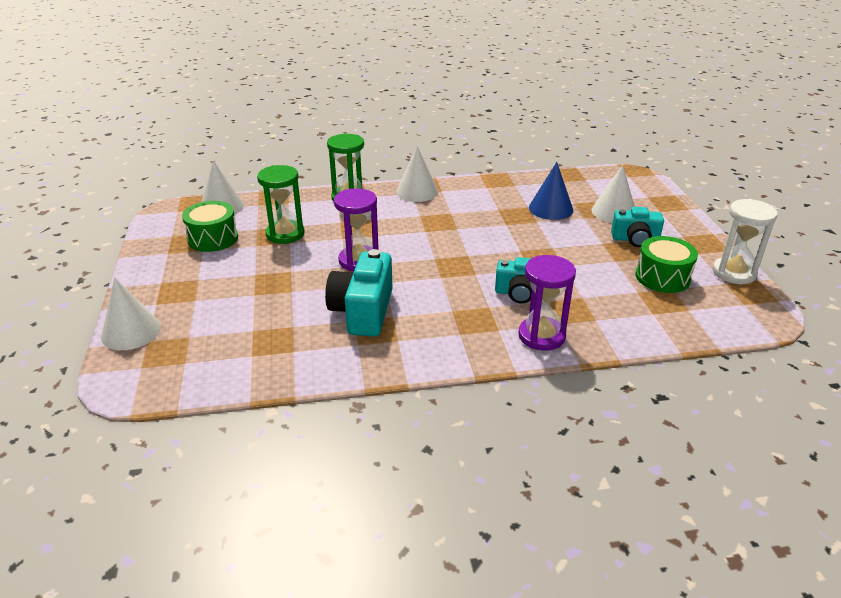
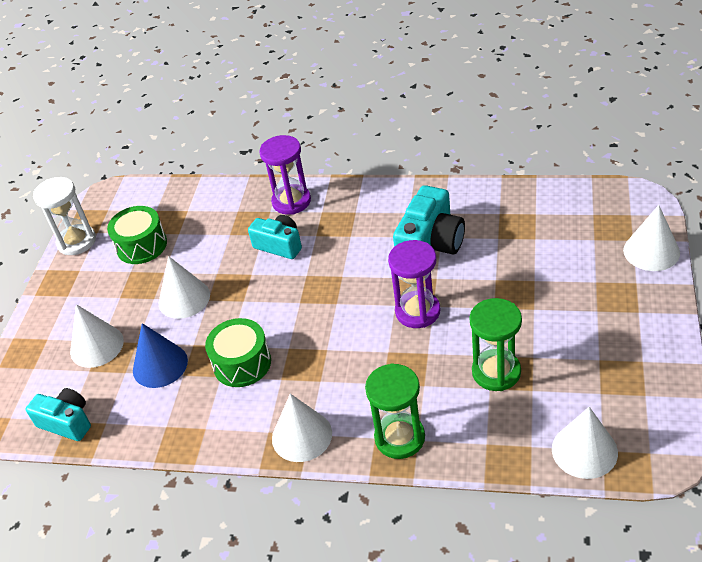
camera: 155 degrees left, 10 degrees up
(213, 238) = (588, 379): green drum -> green drum (242, 363)
(574, 245) = (184, 298): none -> white cone
(635, 239) = (117, 297): turquoise camera -> turquoise camera (67, 422)

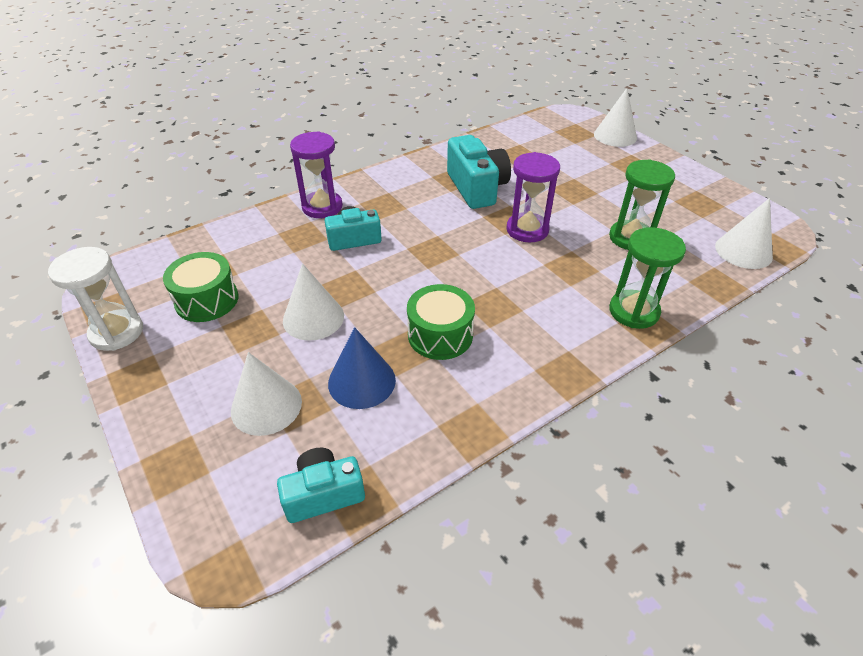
camera: 50 degrees left, 0 degrees up
(302, 435) = (565, 355): white cone -> none

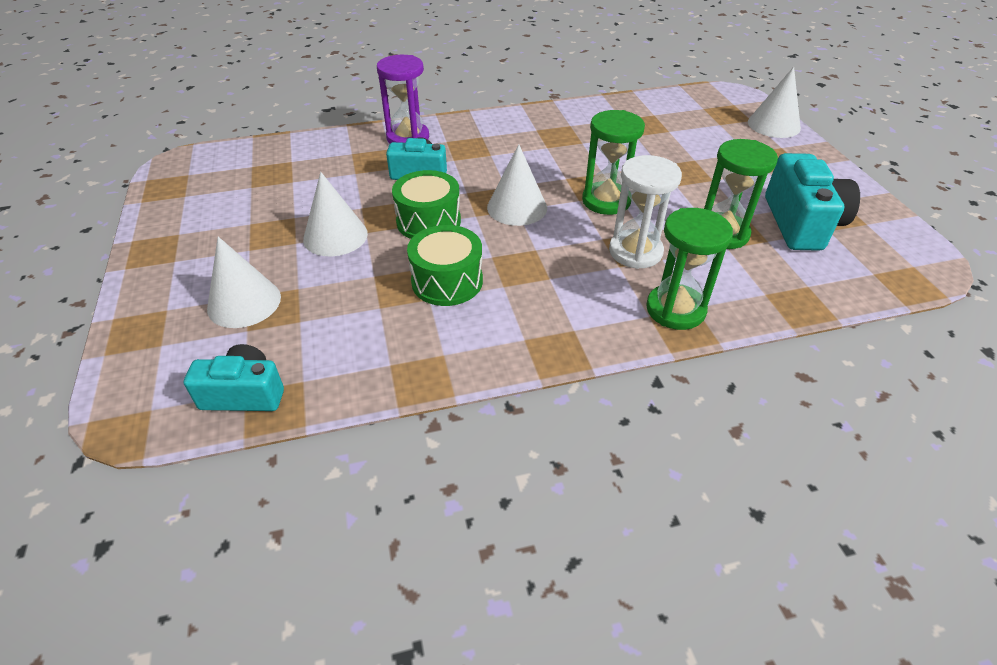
camera: 20 degrees right, 0 degrees up
(117, 332) = (161, 208): white hourglass -> white hourglass (635, 252)
(207, 300) = (251, 198): green drum -> green drum (428, 221)
(361, 381) = (343, 304): blue cone -> none
(477, 188) = (577, 149): turquoise camera -> turquoise camera (801, 223)
(527, 230) = (606, 201): purple hourglass -> green hourglass
(743, 251) = (858, 277): white cone -> white cone (517, 207)

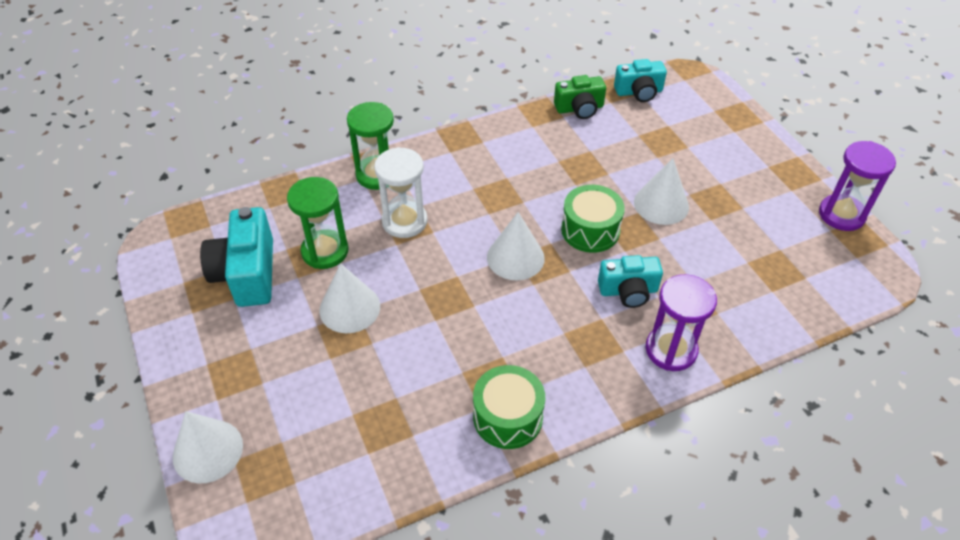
camera: 170 degrees right, 5 degrees up
(156, 206) = (841, 214): none -> purple hourglass
(244, 302) = (686, 142): white cone -> white cone (349, 308)
(358, 375) = (579, 108): none -> green camera
(447, 281) = (550, 176): green drum -> green drum (508, 417)
(606, 201) = (430, 277): green hourglass -> none

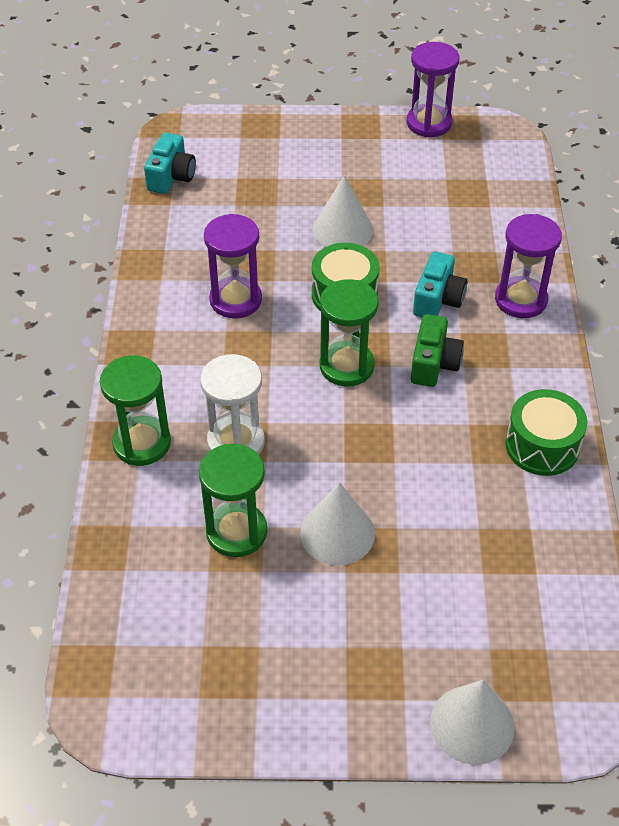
camera: 65 degrees left, 0 degrees up
(247, 273) = (225, 622): turquoise camera -> none
(515, 257) = (346, 366): white cone -> green hourglass
(540, 171) = (235, 300): none -> purple hourglass
(579, 108) = (161, 231): green camera -> green camera (433, 363)

